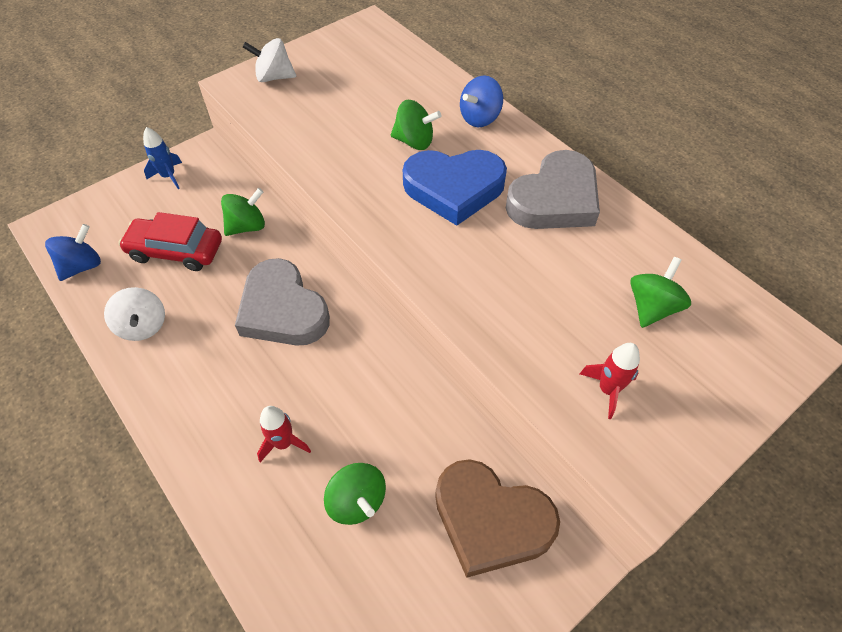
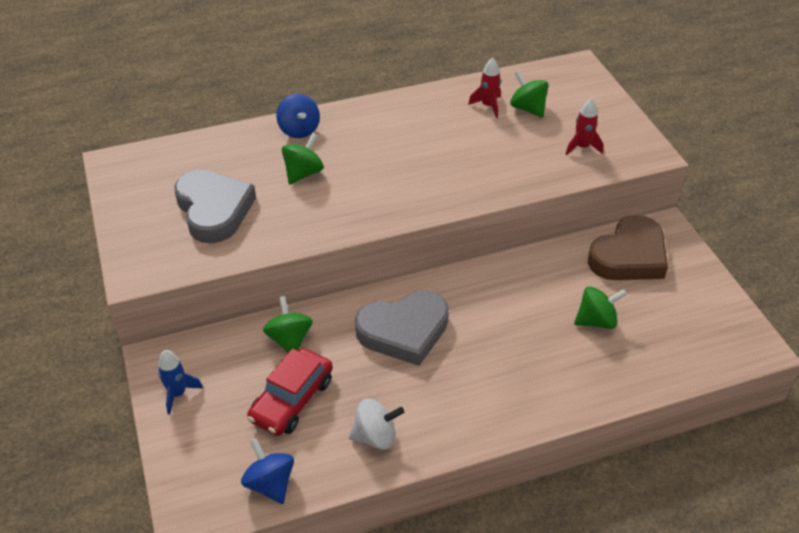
camera: 70 degrees left, 10 degrees down
(274, 77) = (147, 244): white spinning top -> none
(284, 443) = (535, 354): red rocket -> red rocket (488, 106)
(454, 188) = (372, 165): blue heart -> none
(554, 199) = (412, 119): grey heart -> grey heart (214, 210)

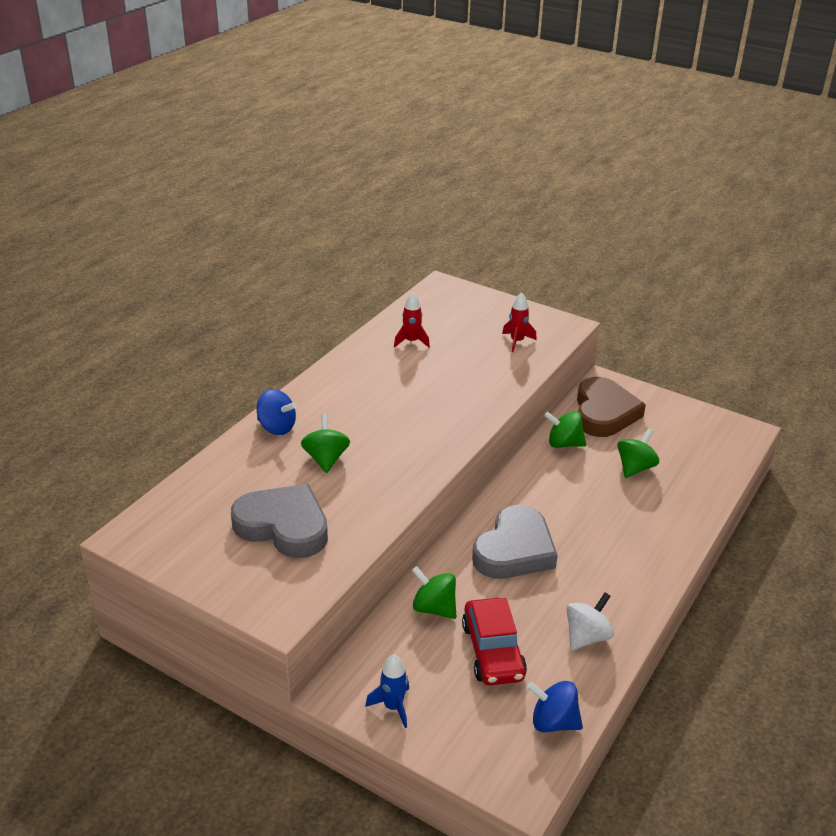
camera: 40 degrees left, 10 degrees down
(527, 108) = (443, 331): green spinning top -> green spinning top (564, 444)

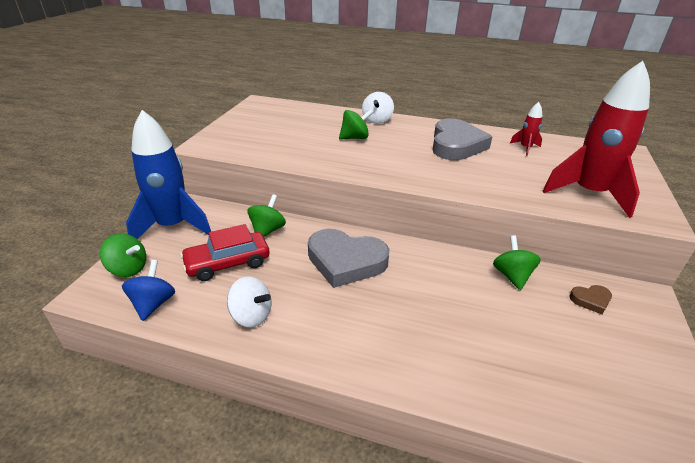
camera: 75 degrees right, 0 degrees up
(277, 427) = (377, 120): blue spinning top -> white spinning top
(283, 526) = (281, 135): grey heart -> grey heart (456, 145)
(393, 707) = (173, 226): blue rocket -> blue rocket, size x2.27
(517, 341) = (589, 194): red rocket -> red rocket, size x2.27
(604, 413) = (590, 300): brown heart -> brown heart, size x0.44
(635, 468) = (516, 333): green spinning top -> green spinning top (128, 269)

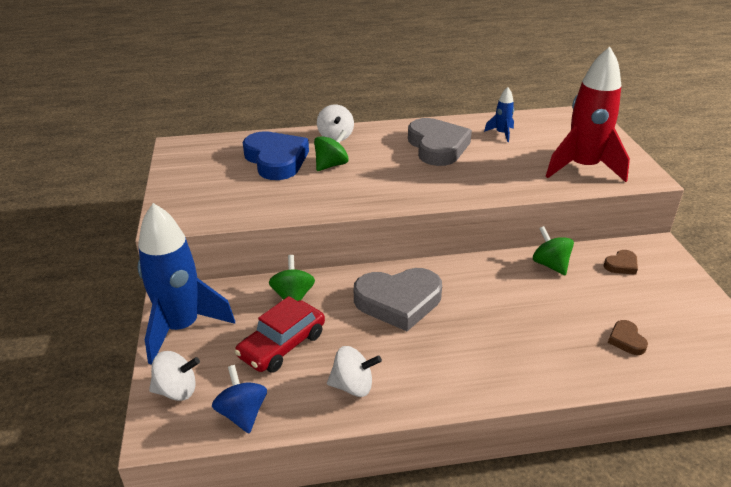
camera: 25 degrees left, 0 degrees up
(128, 269) = (177, 390): green spinning top -> white spinning top
(316, 125) = (276, 160): none -> blue heart
(525, 148) = (501, 134): red rocket -> blue rocket
(546, 376) = (626, 340): none -> brown heart

